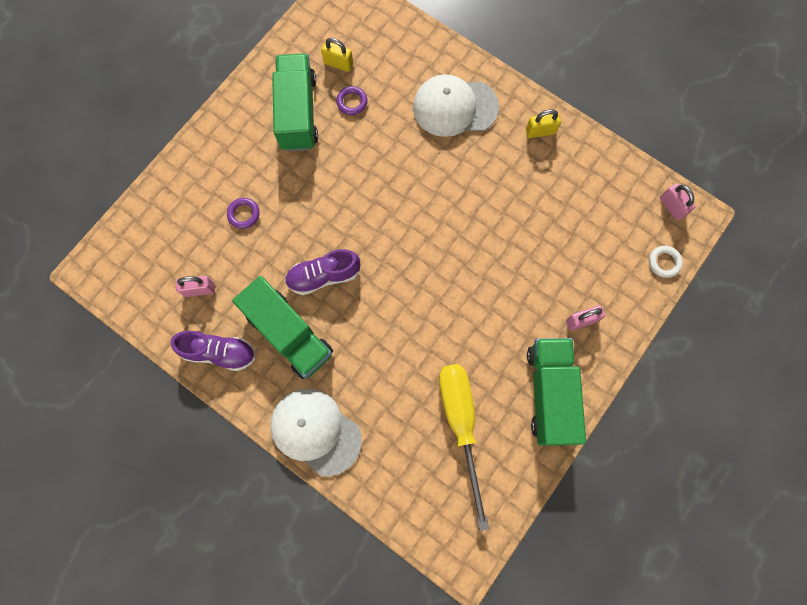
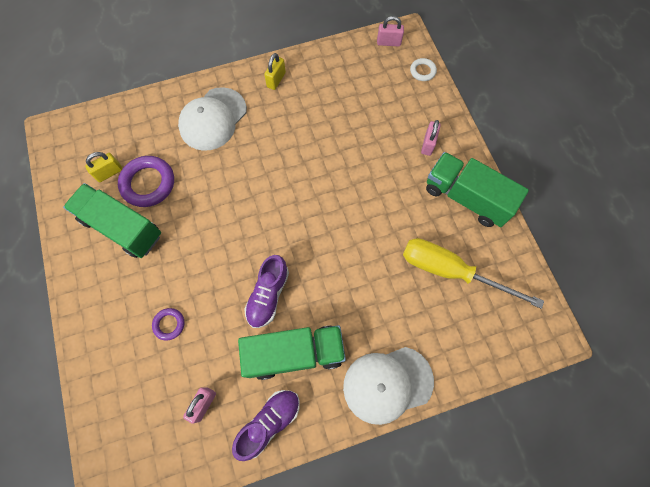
camera: 55 degrees left, 5 degrees down
(352, 102) = (148, 183): purple ring -> purple ring, size x1.91

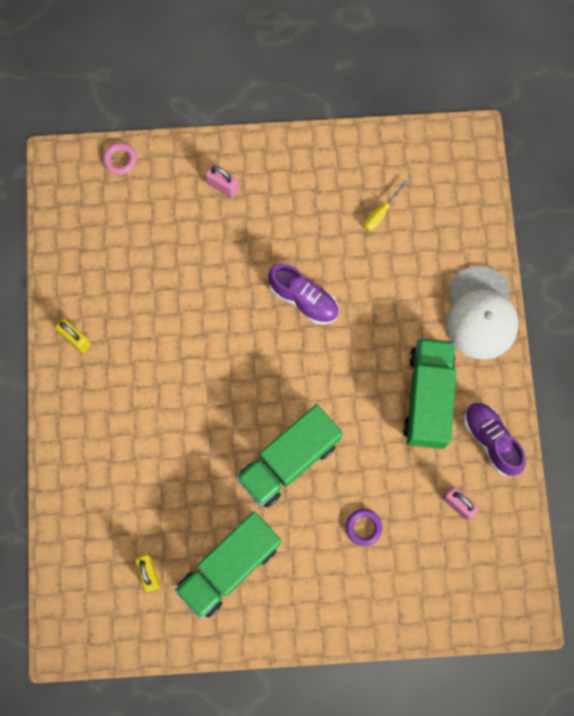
camera: 75 degrees left, 5 degrees up
(148, 183) = (179, 526): purple ring -> none
(213, 119) = (110, 430): white cap -> none
(268, 295) = (357, 412): purple shoe -> purple shoe (303, 299)
(388, 42) = (64, 186): pink padlock -> none
(422, 71) = (120, 160): white ring -> pink ring
(451, 271) = (381, 213): yellow screwdriver -> yellow screwdriver, size x0.43
(466, 197) = (301, 168): green truck -> green truck (289, 460)

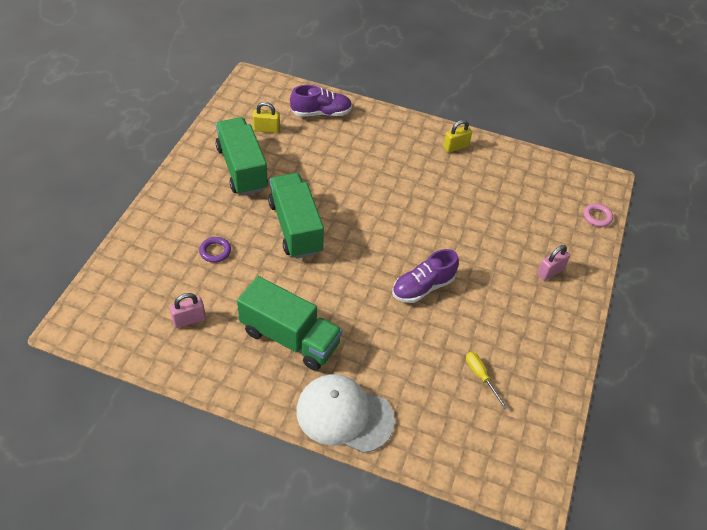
camera: 110 degrees right, 25 degrees down
(491, 440) = (225, 368): purple shoe -> purple shoe (321, 113)

